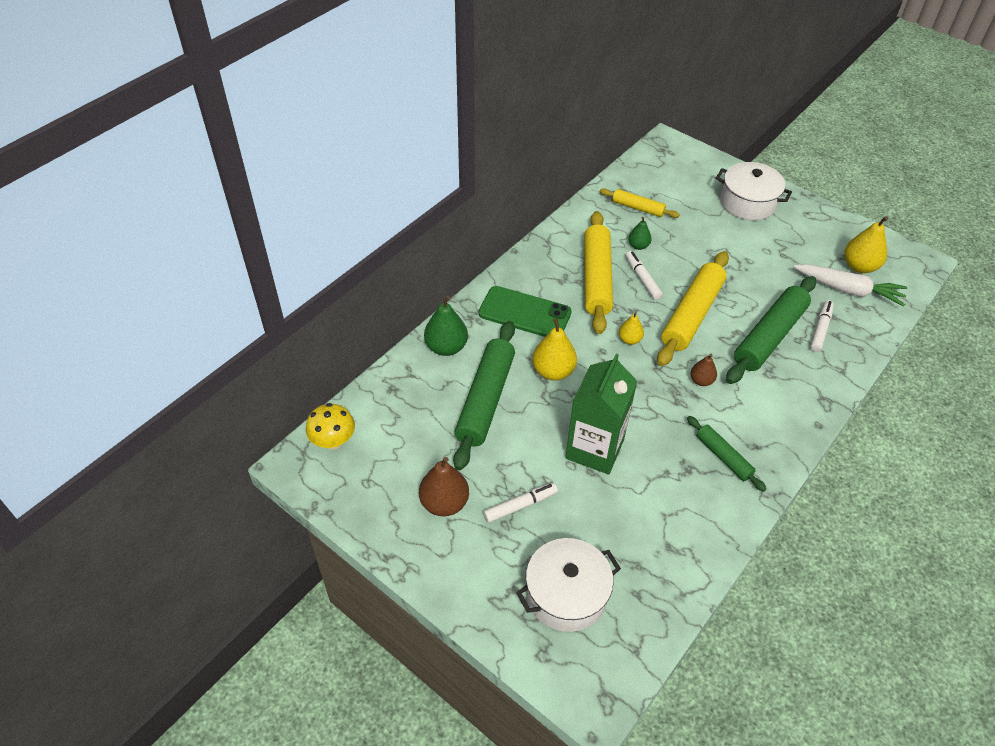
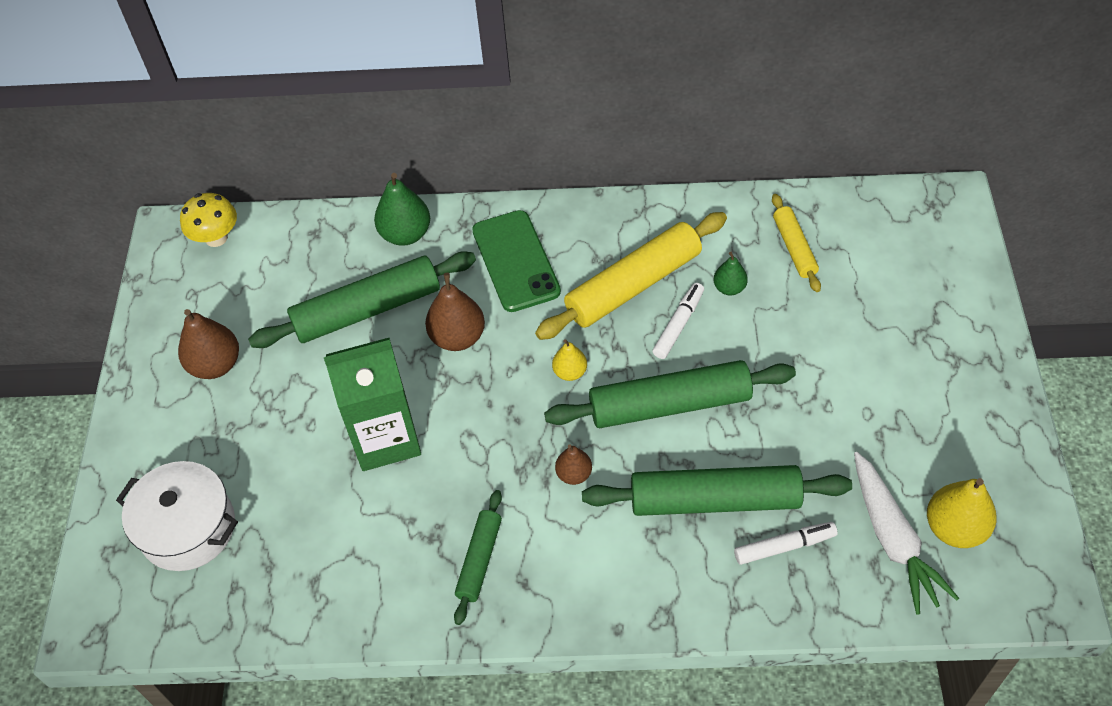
camera: 55 degrees right, 5 degrees up
(520, 505) = (261, 424): white marker -> none
(553, 371) = (458, 337): yellow pear -> brown pear
(691, 315) = (670, 404): yellow rolling pin -> green rolling pin
(748, 203) = (936, 343): white pot -> none

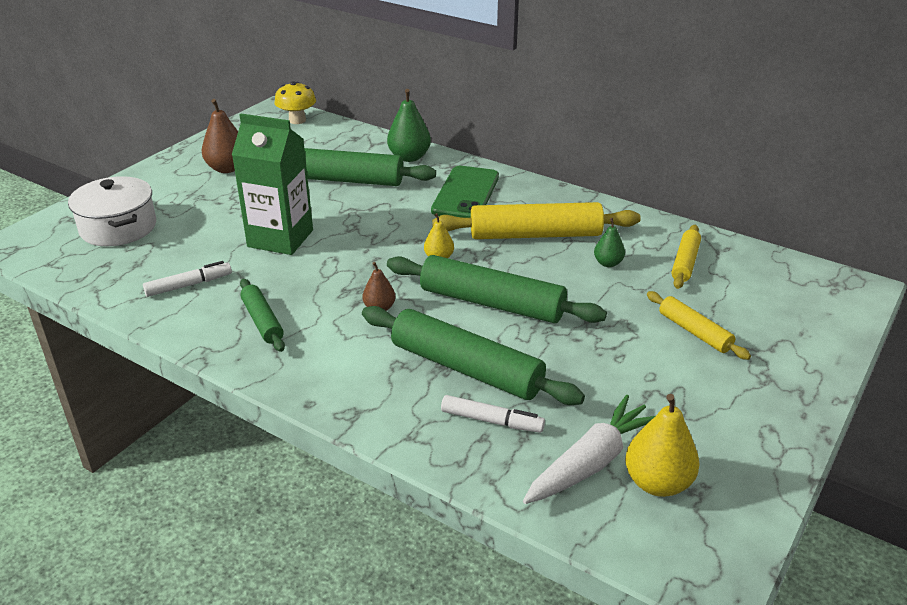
camera: 30 degrees right, 20 degrees down
(458, 337) = (384, 212): brown pear -> none
(479, 560) = (262, 321): green rolling pin -> green rolling pin turned 75 degrees counterclockwise
(678, 325) = (546, 266): white marker -> white marker (189, 285)
(864, 336) = (694, 332): none -> yellow rolling pin
(893, 539) = (591, 462): white carrot -> white carrot turned 150 degrees counterclockwise

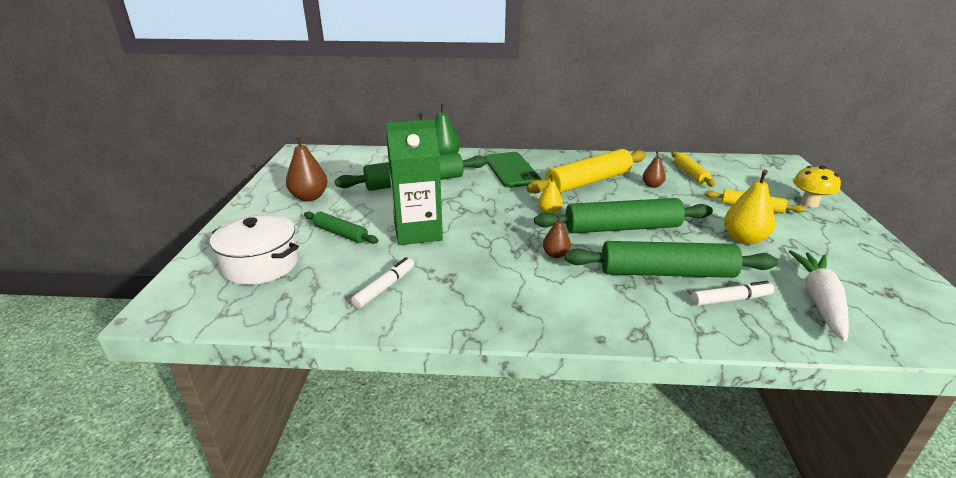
camera: 30 degrees left, 5 degrees down
(262, 321) = (483, 293): green rolling pin -> green rolling pin (340, 233)
(297, 120) = (327, 154): yellow mushroom -> yellow mushroom (809, 203)
(608, 263) = (652, 185): green pear -> brown pear
(657, 483) = (868, 297): yellow pear -> yellow pear (744, 239)

